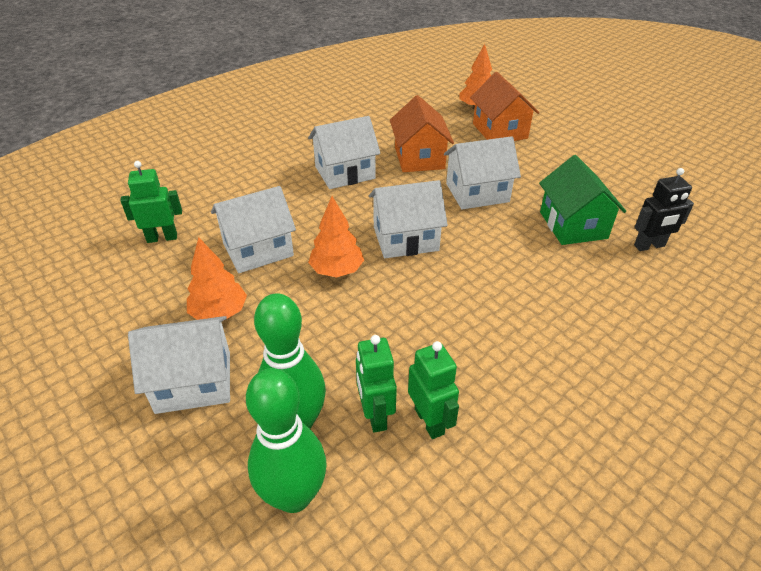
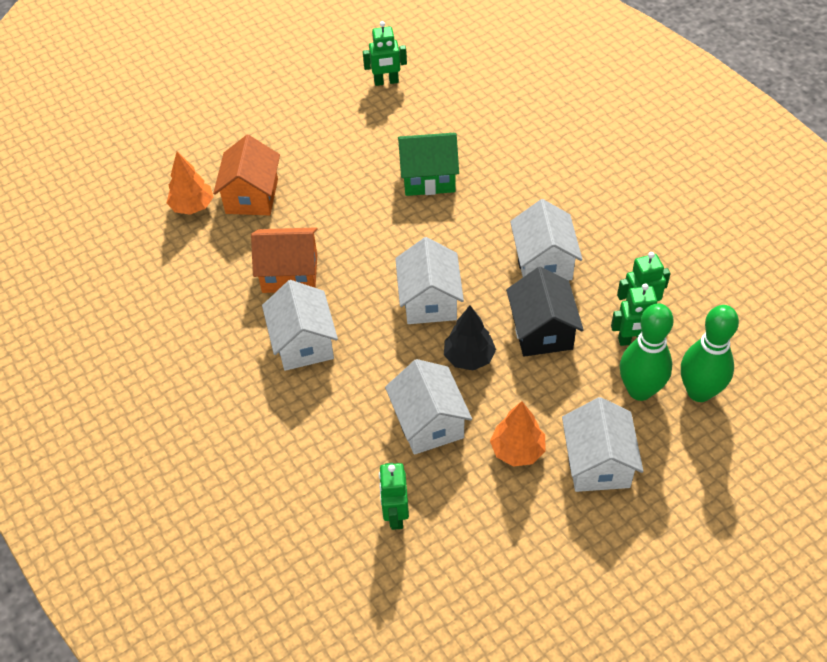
camera: 80 degrees left, 10 degrees up
(337, 270) = (469, 357): orange tree -> black tree
(379, 325) = (542, 331): none -> black house
(477, 192) = (365, 235): white house -> white house (543, 262)
(499, 131) = (252, 196): orange house -> orange house turned 75 degrees counterclockwise
(649, 246) = (464, 137): black robot -> none
(696, 186) = (386, 82): none -> green robot

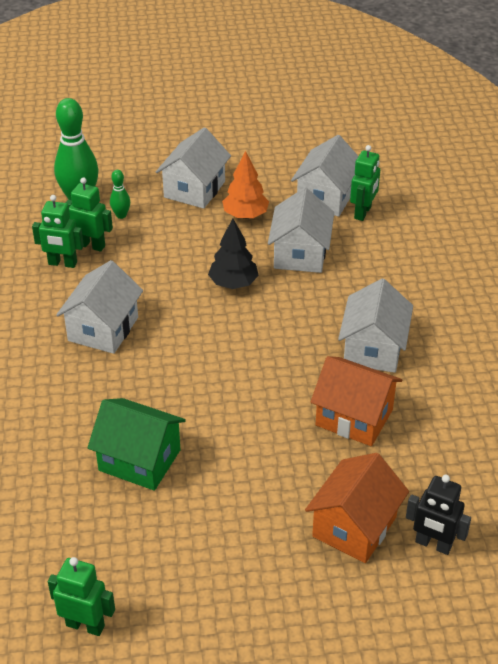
camera: 155 degrees left, 10 degrees down
(192, 206) = (433, 544): orange tree -> black robot
(429, 301) = (233, 338): white house -> white house (326, 197)
(542, 331) = (156, 279): black house -> none
(640, 390) = (121, 215): green bowling pin -> green bowling pin, size x0.47

